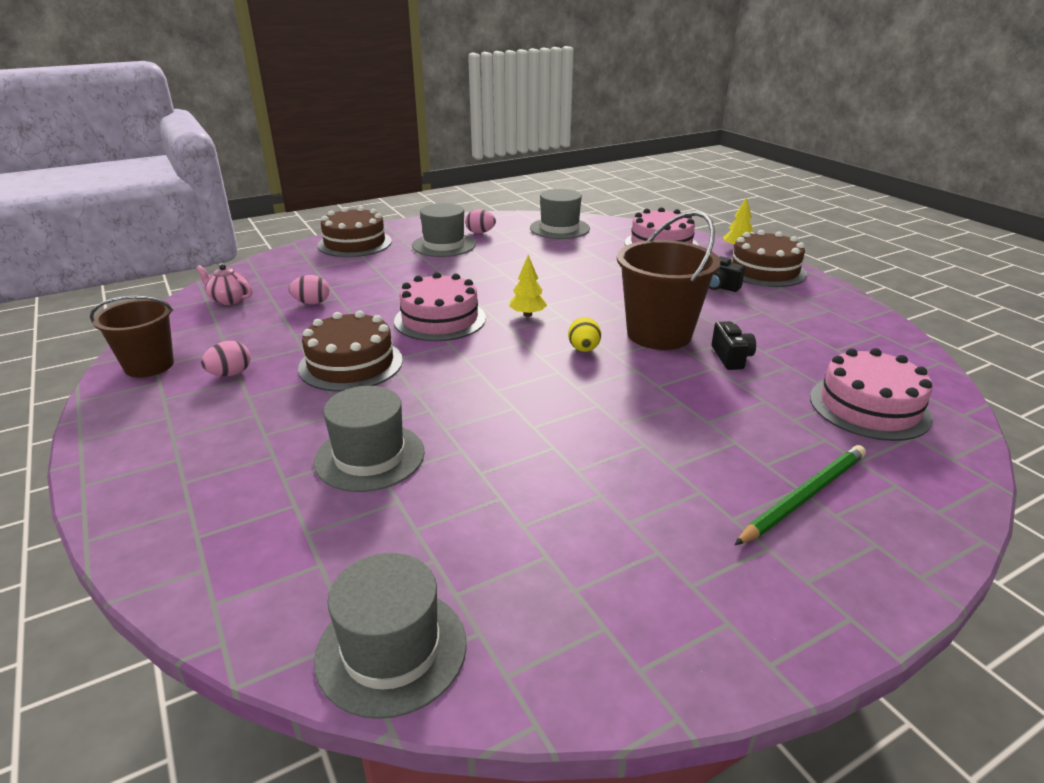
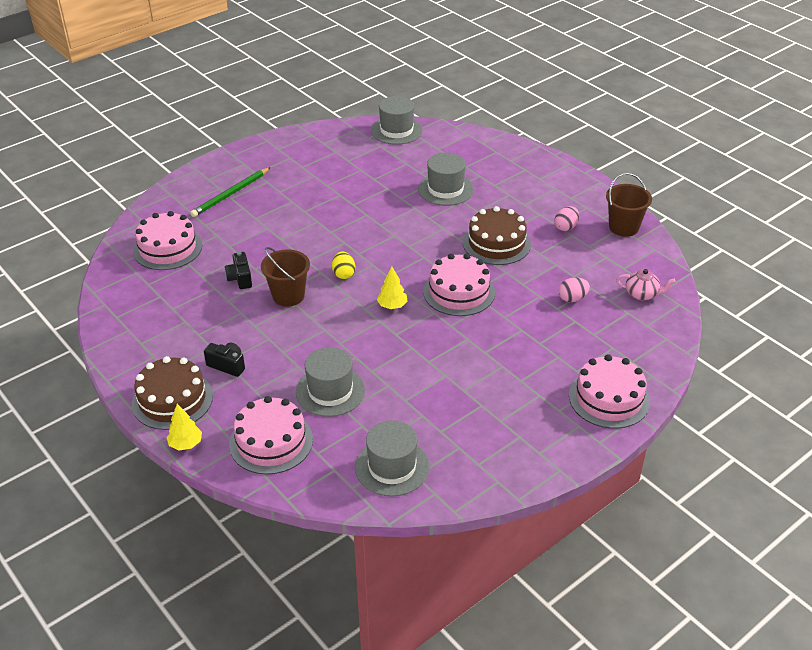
camera: 170 degrees right, 10 degrees up
(355, 243) = (609, 398): brown cake -> pink cake
(444, 245) = (511, 407): grey hat -> grey hat (330, 391)
(480, 232) = (483, 442): pink egg -> none
(659, 334) = (288, 296): brown bucket -> brown bucket, size x0.66

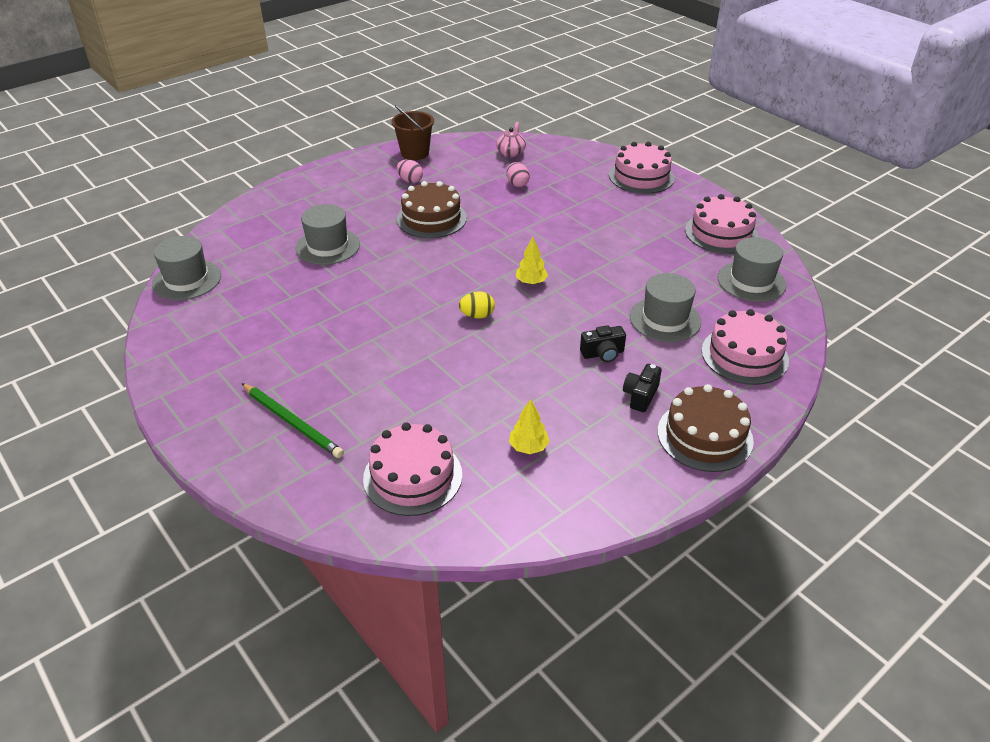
camera: 90 degrees left, 0 degrees up
(185, 444) = (767, 417): yellow tree -> yellow tree (528, 447)
(240, 278) = (483, 398): black camera -> black camera (603, 354)
(288, 296) = (516, 355): brown bucket -> none
(459, 292) = (508, 242): pink cake -> pink cake (721, 233)

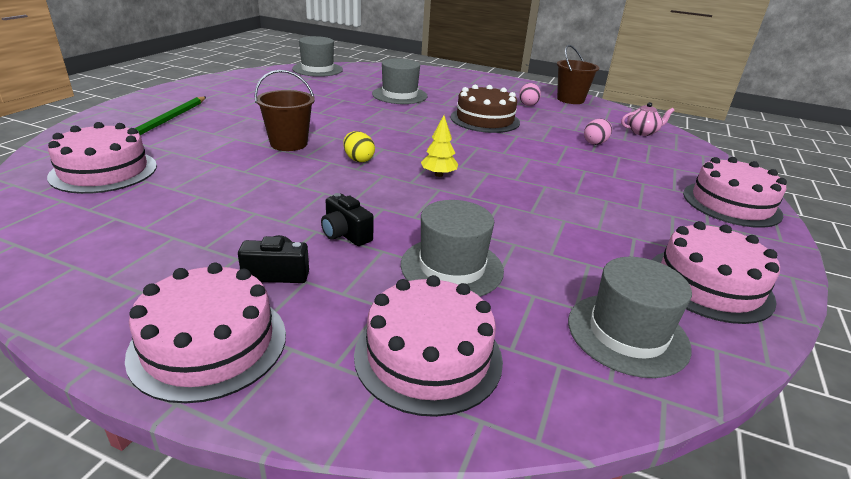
camera: 60 degrees right, 10 degrees down
(415, 348) = (288, 143): none -> brown bucket
(528, 447) = (156, 217): yellow tree -> none
(704, 436) = (209, 343): brown cake -> pink cake

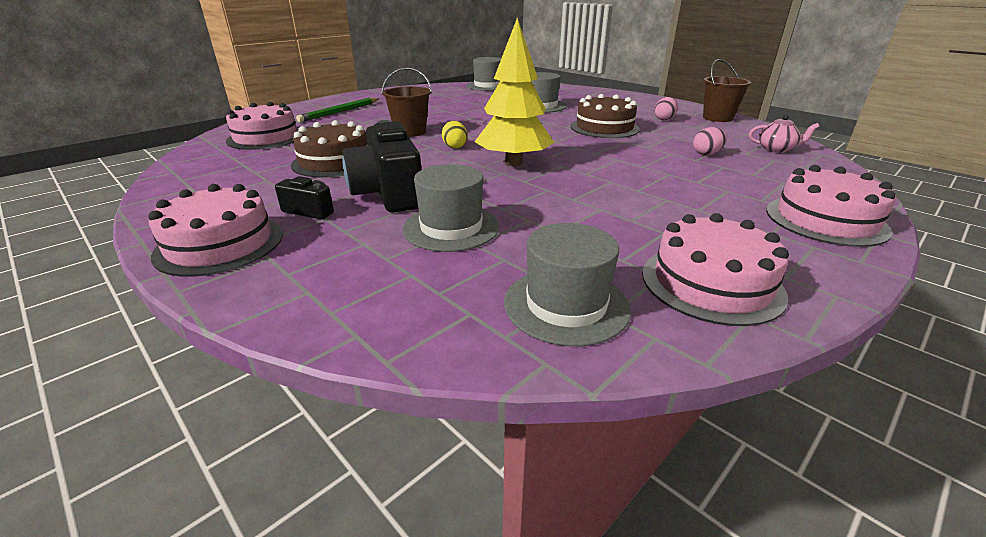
camera: 25 degrees right, 0 degrees up
(237, 198) = (334, 162): none -> brown cake
(345, 234) = (388, 194): black camera -> black camera, size x2.04
(428, 356) = (362, 283): pink cake -> none
(438, 175) = (513, 163): yellow tree -> yellow tree, size x2.20

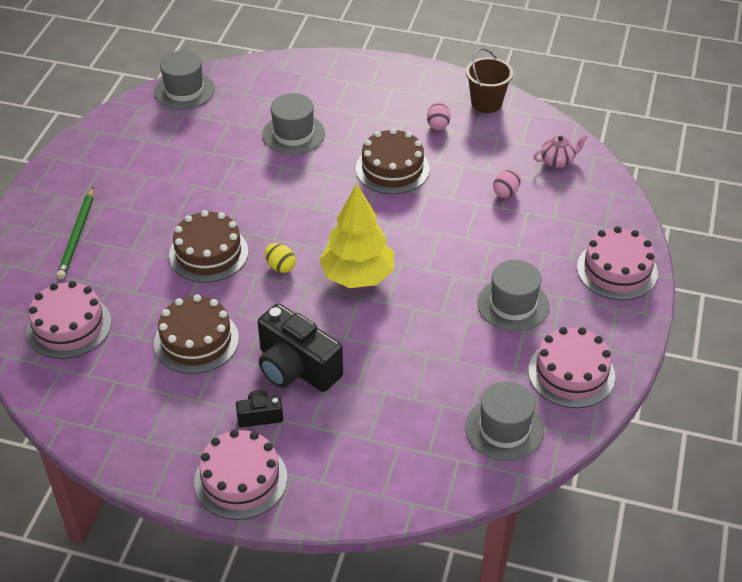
camera: 30 degrees left, 15 degrees up
(410, 132) = (208, 253): brown bucket -> brown cake
(451, 227) = (382, 389): grey hat -> grey hat (513, 304)

